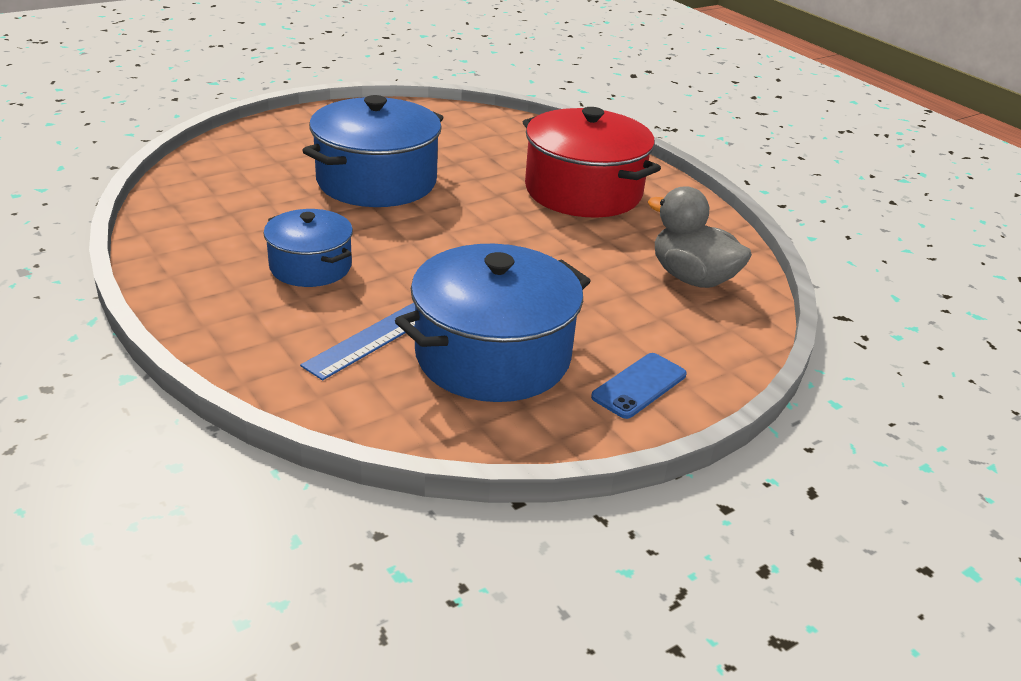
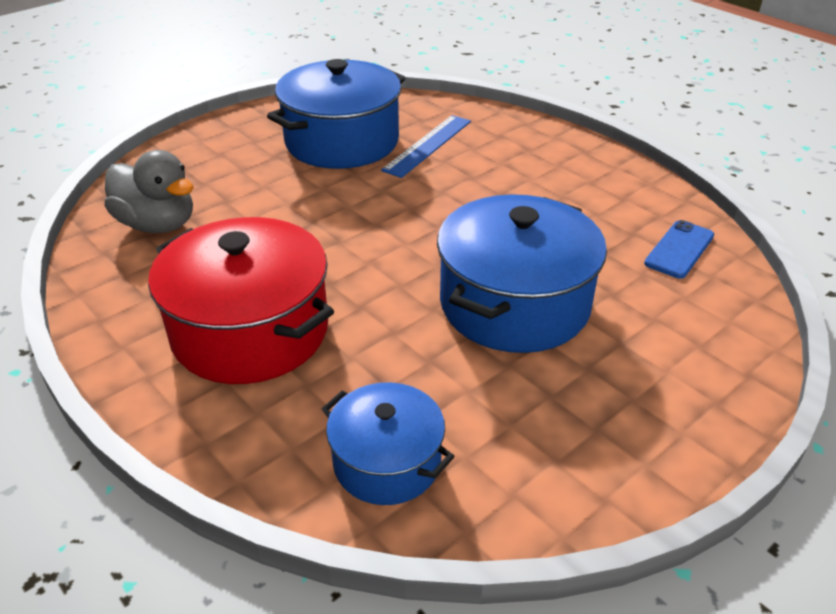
camera: 175 degrees right, 5 degrees up
(310, 266) = (513, 189): blue pot -> blue pot (387, 462)
(639, 386) = (237, 135): blue phone -> blue phone (679, 249)

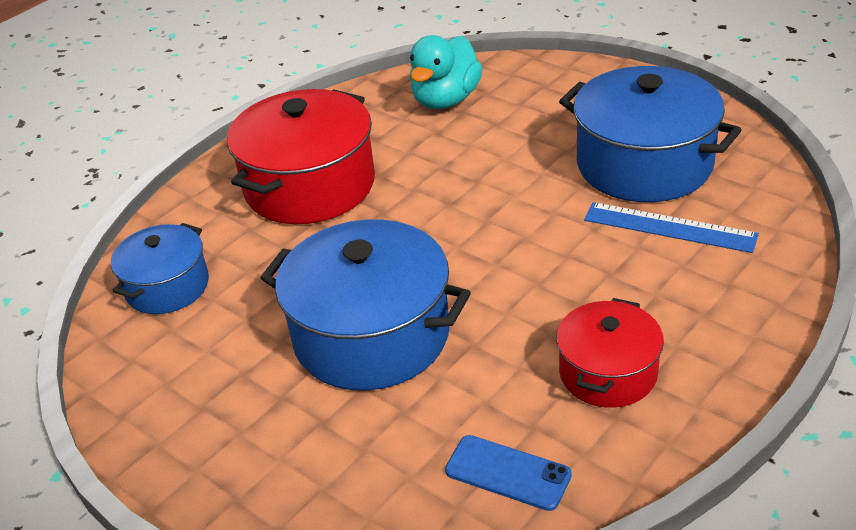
camera: 85 degrees right, 0 degrees up
(157, 224) = (445, 100): grey duck -> turquoise duck
(581, 194) = (608, 373): none -> red pot

